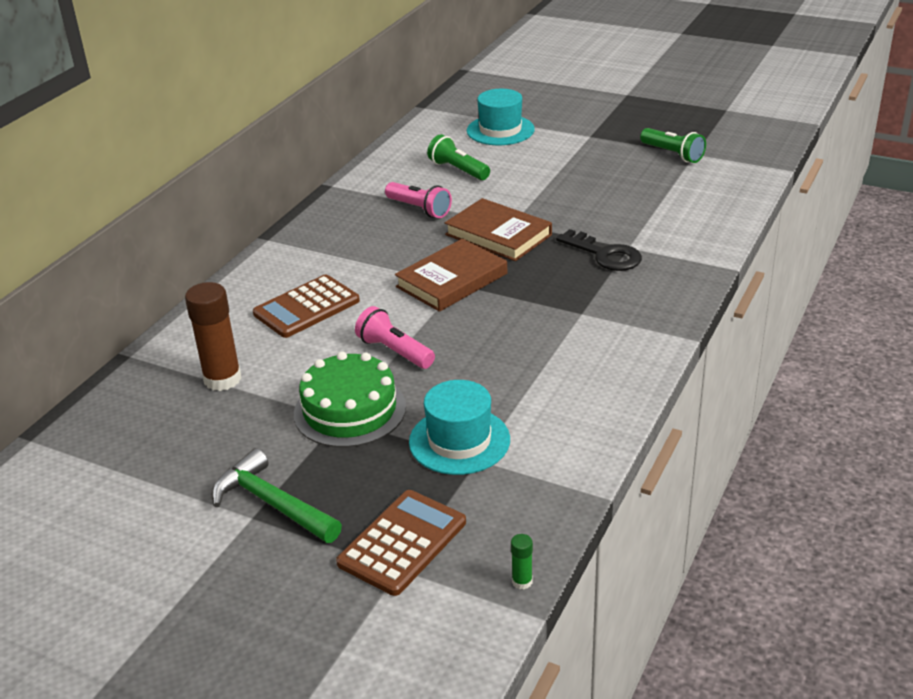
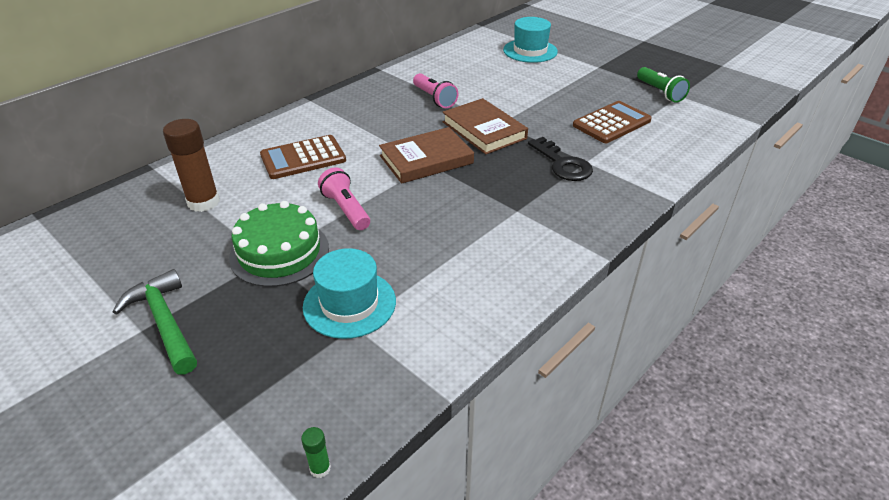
camera: 15 degrees right, 5 degrees up
(402, 543) = (242, 392): brown calculator -> brown calculator (611, 123)
(458, 170) = (481, 74): green flashlight -> none

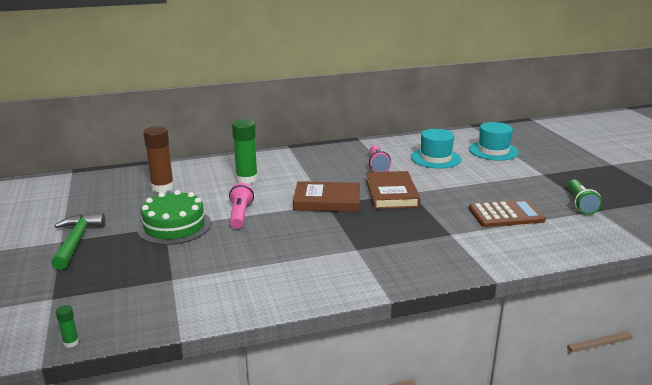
camera: 30 degrees right, 15 degrees down
(303, 158) = (247, 179): brown calculator -> green glue stick
(349, 304) = (183, 266): turquoise hat -> turquoise hat (435, 158)
(562, 164) = (428, 230): black key -> none

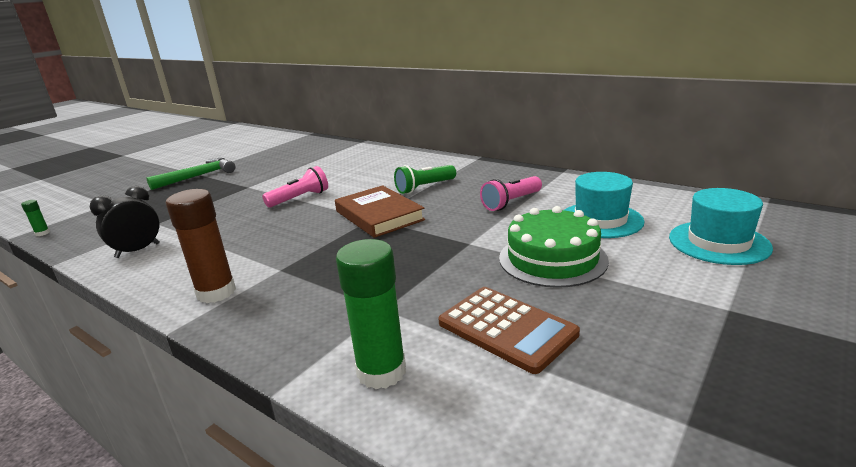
camera: 55 degrees right, 0 degrees up
(162, 187) = (318, 160): brown glue stick -> brown glue stick (216, 292)
(174, 226) = (252, 189): green cake -> green cake (552, 259)
(224, 295) = (138, 250): none -> black clock
(247, 179) = (377, 173): green glue stick -> green glue stick (381, 371)
(392, 194) = (448, 235): brown book -> none
(580, 204) = (676, 391): green flashlight -> green flashlight (424, 187)

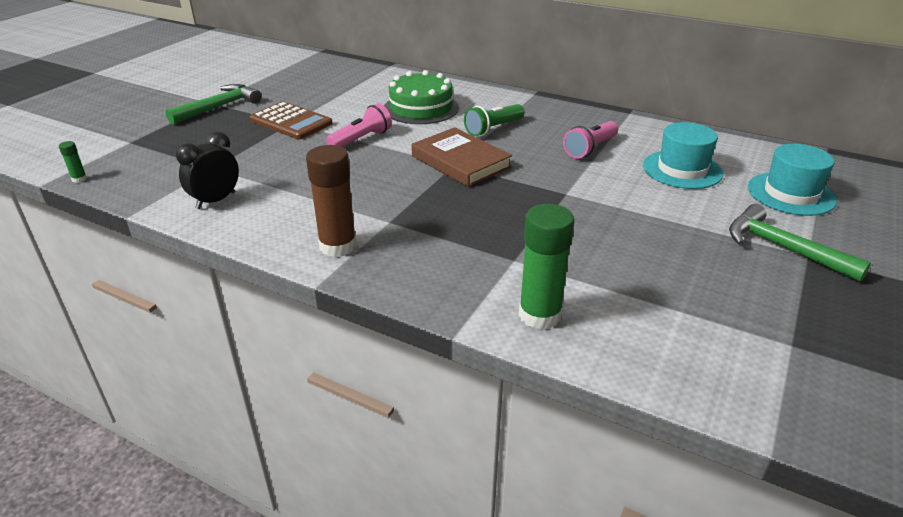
camera: 10 degrees left, 10 degrees up
(507, 328) = (632, 275): brown calculator -> brown calculator (291, 122)
(552, 259) = (650, 210): green cake -> green cake (421, 108)
(698, 301) = (783, 248): none -> green hammer

